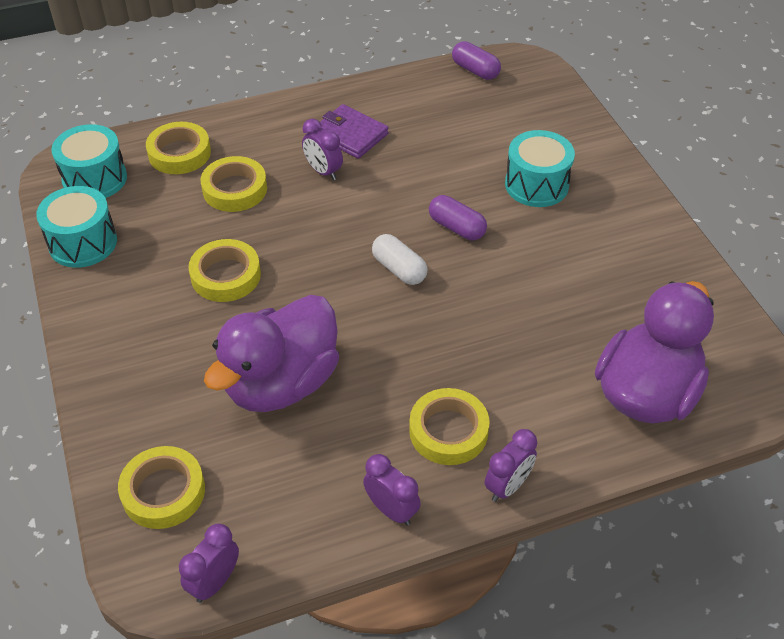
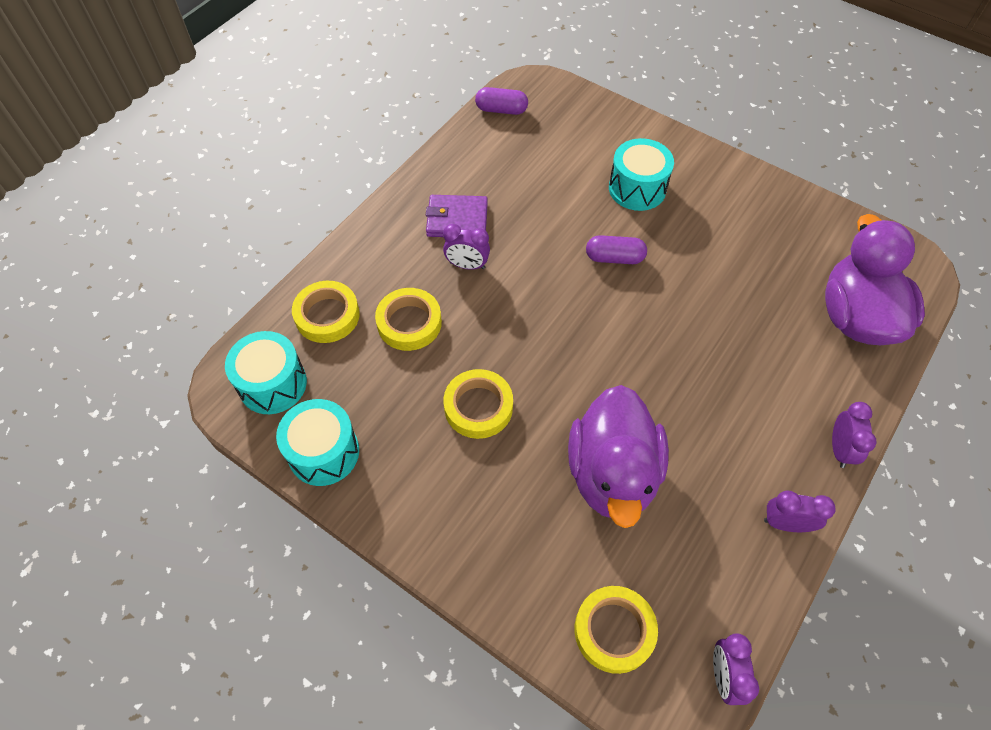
camera: 35 degrees left, 10 degrees up
(399, 269) = (606, 319): white capsule -> none
(448, 431) = (764, 433): yellow tape -> none

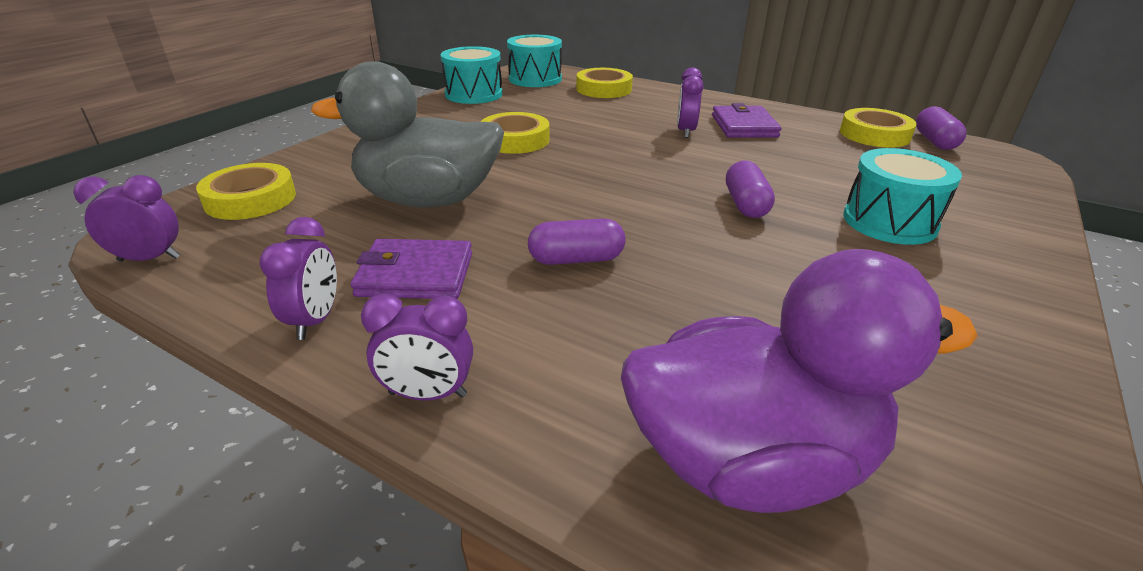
camera: 85 degrees right, 25 degrees down
(409, 323) = (605, 113): yellow tape -> yellow tape (874, 134)
(612, 474) = (428, 200): purple duck -> grey duck
(698, 370) = (576, 259): none -> purple capsule
(727, 469) = (415, 275): none -> purple wallet

